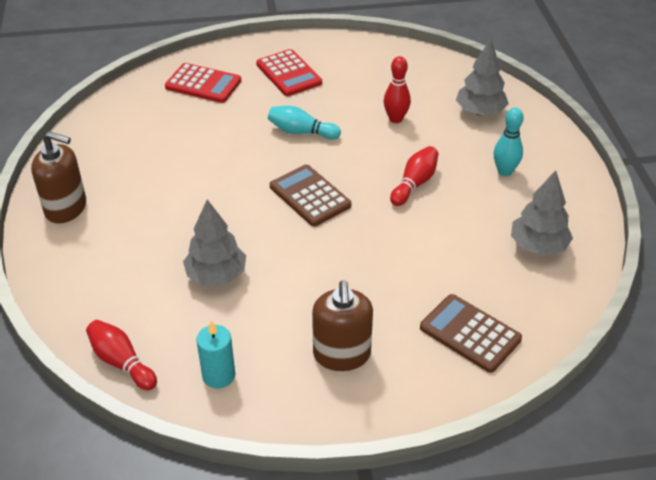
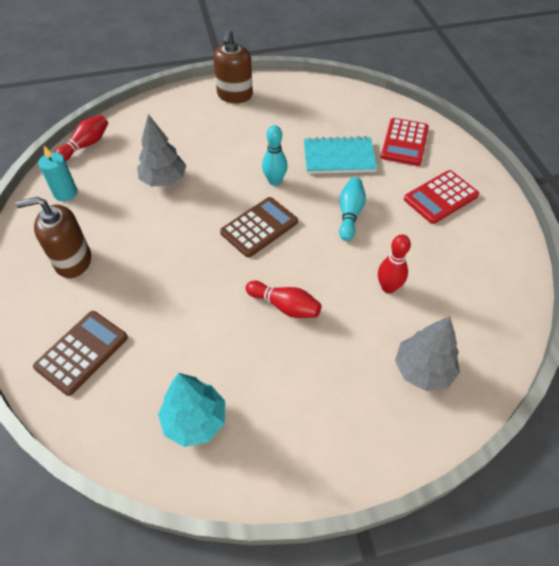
camera: 85 degrees right, 10 degrees up
(214, 131) = (339, 157): none -> turquoise notebook
(504, 171) = (315, 392): turquoise bowling pin -> turquoise bowling pin (274, 181)
(538, 246) = (195, 420): grey tree -> turquoise tree

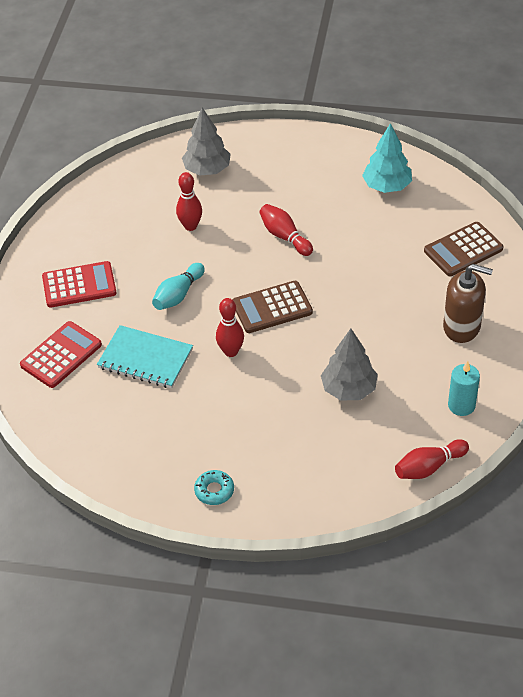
camera: 155 degrees left, 5 degrees down
(235, 95) = (214, 490): brown soap dispenser -> turquoise donut
(274, 181) = (231, 351): turquoise bowling pin -> red bowling pin

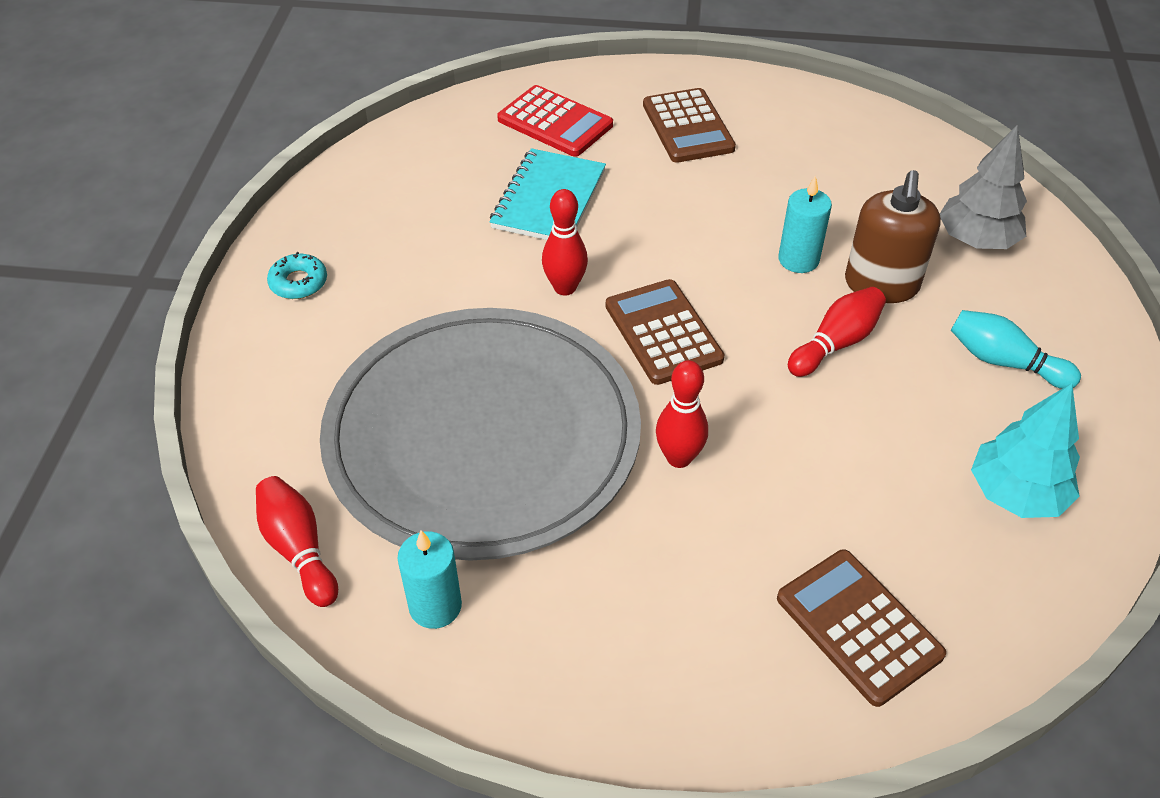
camera: 85 degrees right, 0 degrees up
(79, 285) = (687, 127): red calculator -> brown calculator
(178, 295) = (680, 224): turquoise bowling pin -> turquoise bowling pin (1004, 362)
(190, 226) = (834, 228): red bowling pin -> red bowling pin (679, 458)
(216, 244) = (798, 260): none -> turquoise candle
(349, 389) = (482, 436): grey tree -> grey plate
(462, 327) = (637, 615): brown soap dispenser -> brown soap dispenser (881, 284)

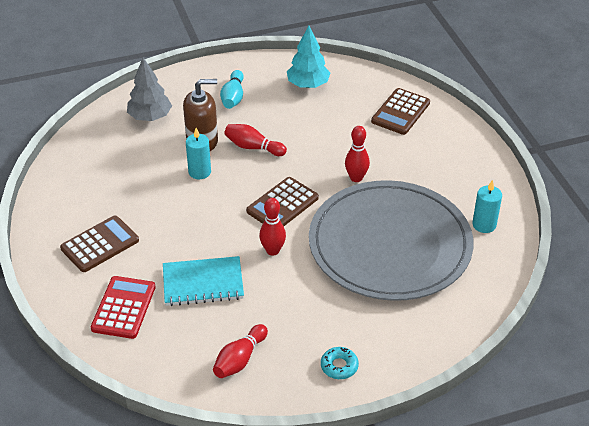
camera: 115 degrees left, 5 degrees down
(299, 549) = (494, 279): red bowling pin -> red bowling pin (240, 359)

